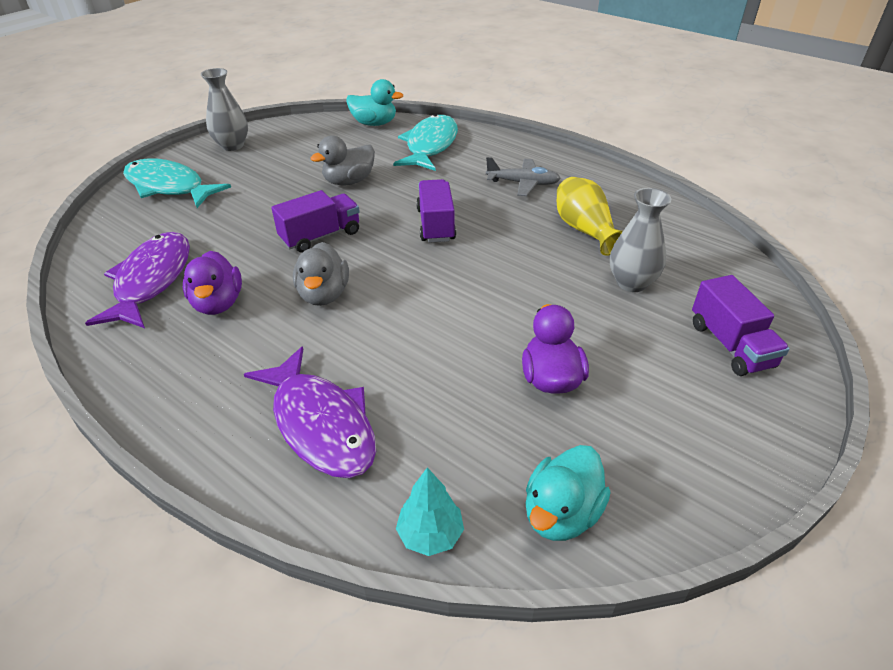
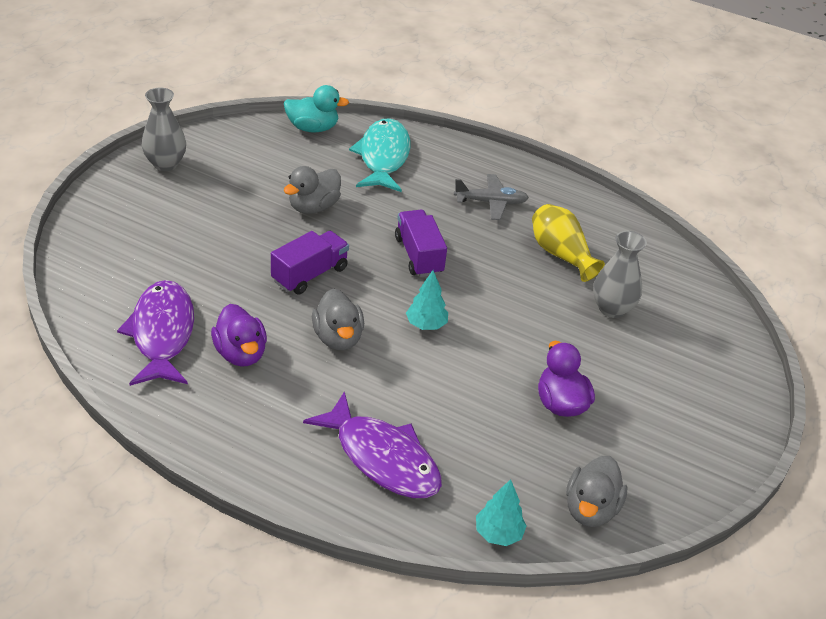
camera: 15 degrees left, 0 degrees up
(169, 187) = (121, 222): turquoise fish -> none
(421, 287) = (426, 325): none -> turquoise tree
(561, 513) = (590, 509): turquoise duck -> grey duck
(730, 345) = (700, 362): purple truck -> none

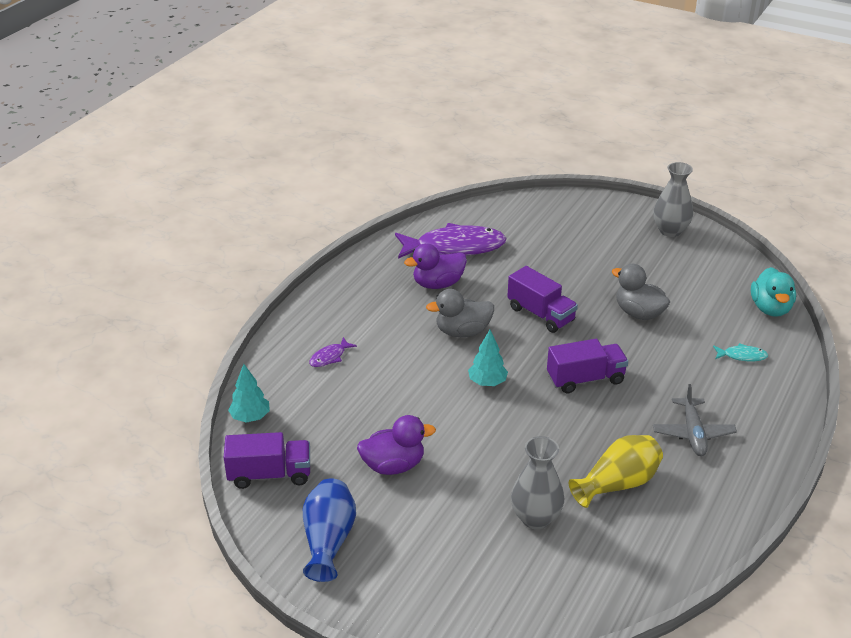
camera: 95 degrees right, 5 degrees down
(382, 458) = (329, 357): purple fish -> purple fish, size x0.43
(383, 157) = (742, 356): turquoise fish -> turquoise fish, size x0.43
(590, 509) = (270, 475): grey duck -> purple truck
(673, 455) = (328, 540): none -> blue vase

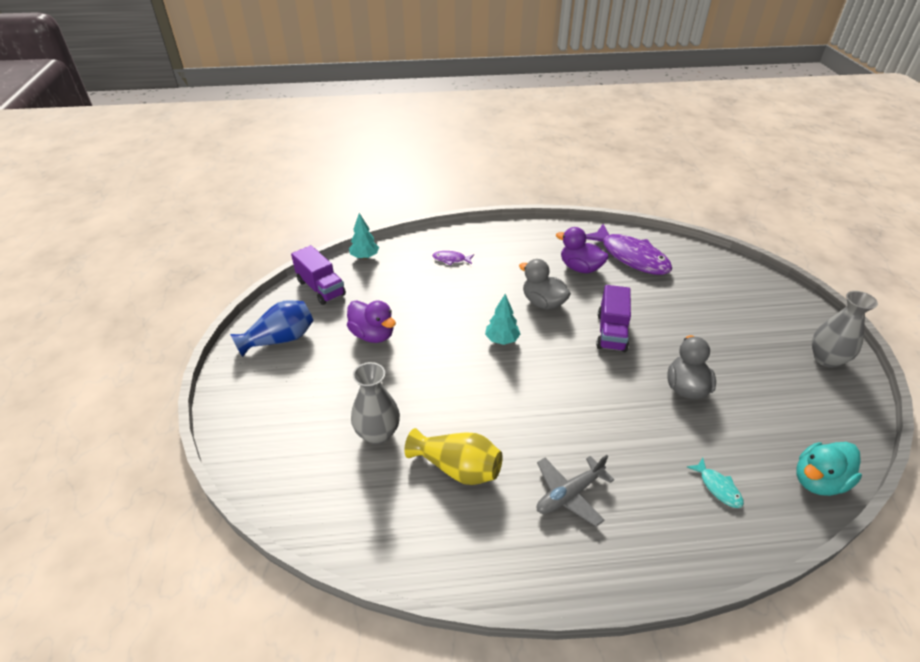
camera: 55 degrees right, 5 degrees up
(585, 379) = (564, 391): purple truck -> none

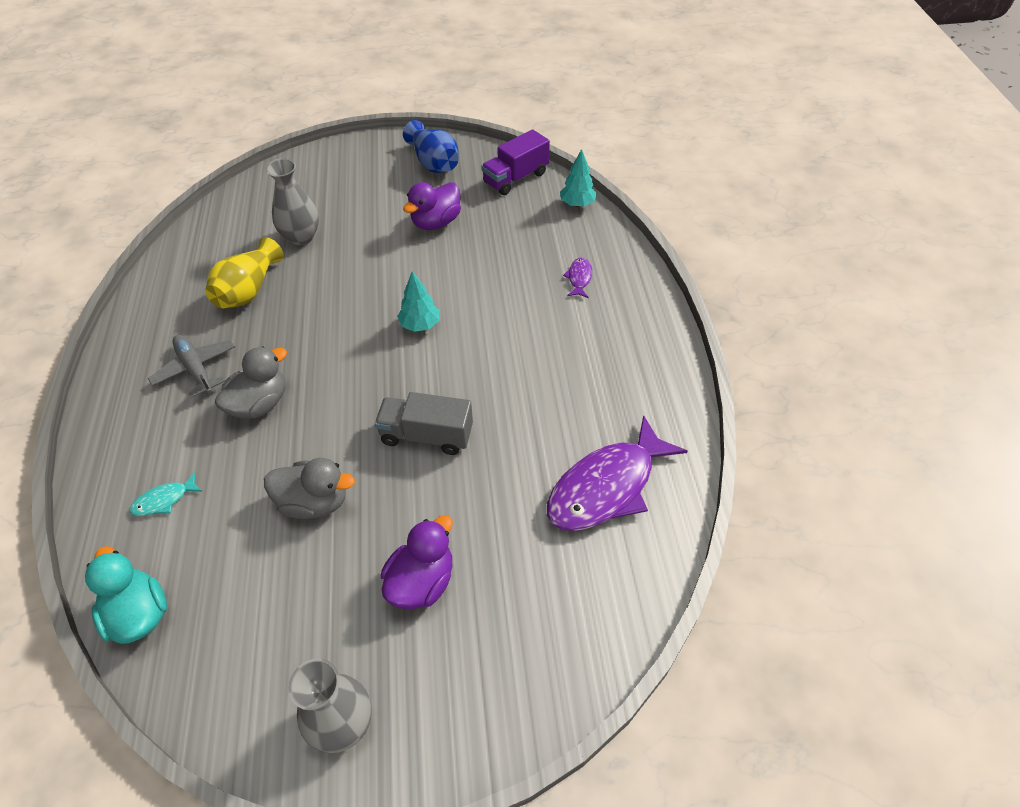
camera: 90 degrees right, 10 degrees up
(543, 303) = (489, 367): grey duck -> grey duck (259, 404)
(580, 268) = (570, 415): purple duck -> purple duck (421, 582)
(611, 332) = (426, 435): purple truck -> grey truck

